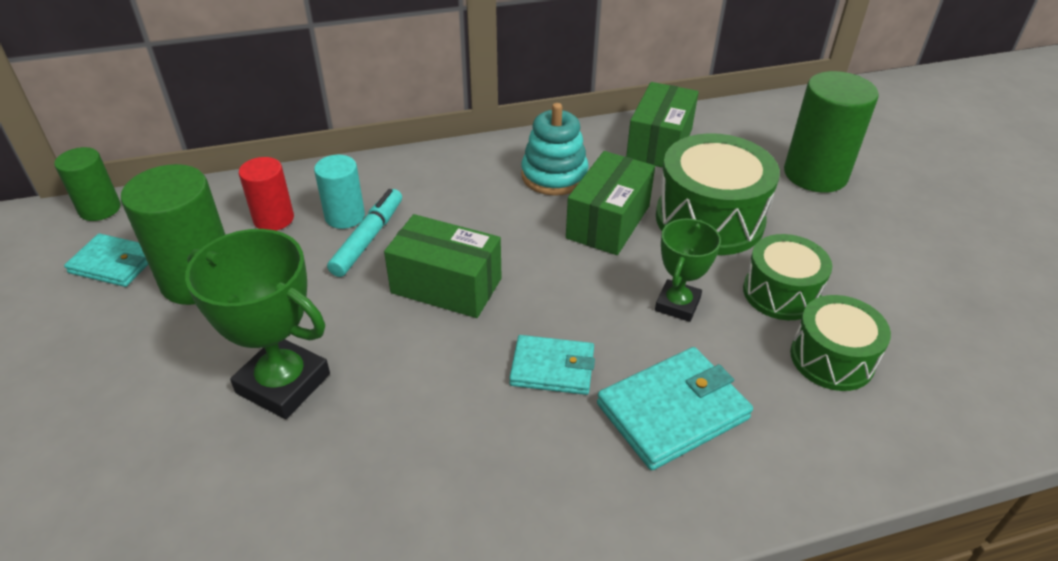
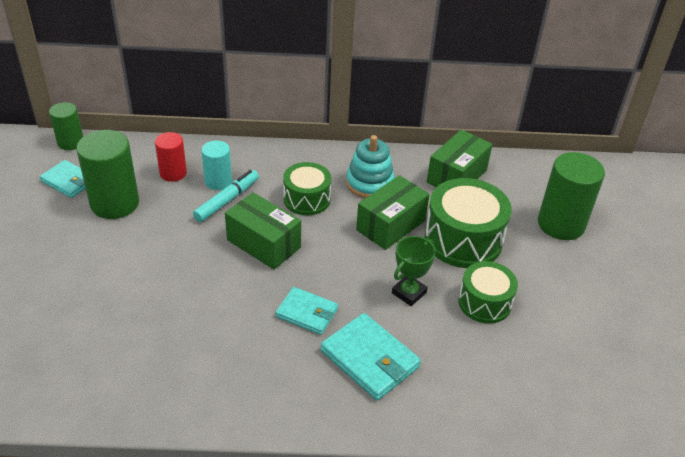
camera: 15 degrees right, 0 degrees up
(283, 383) = (142, 280): green trophy -> none
(672, 411) = (369, 359): turquoise wallet -> turquoise wallet turned 60 degrees clockwise
(832, 358) = (494, 354): green drum -> green drum (307, 199)

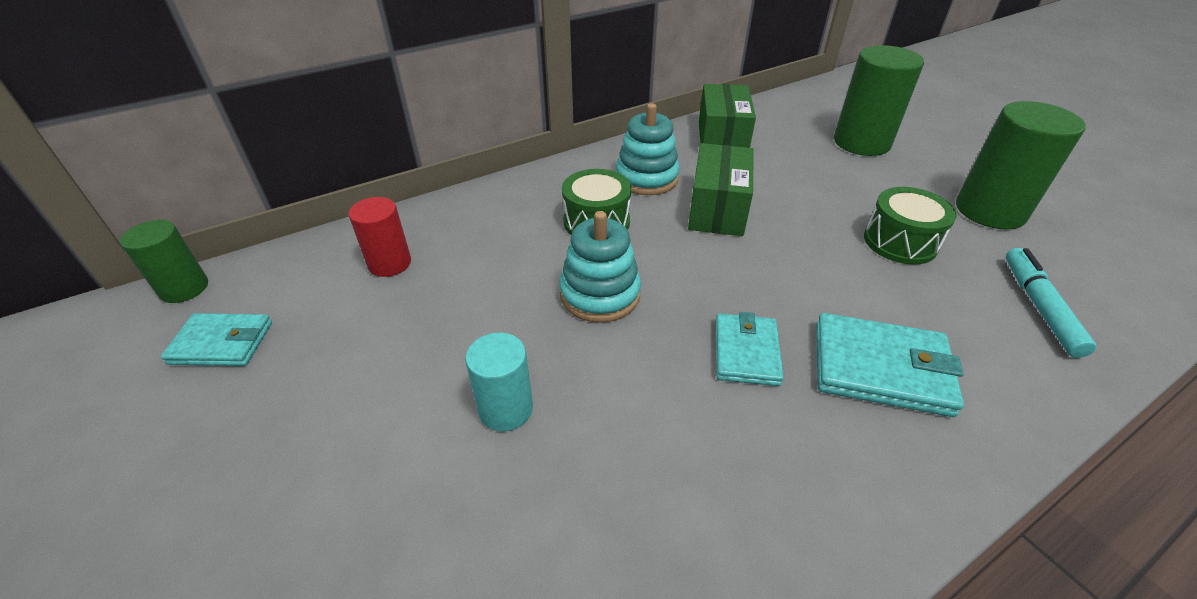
camera: 30 degrees left, 0 degrees up
(115, 203) = (331, 340): green cylinder -> green cylinder (990, 211)
(218, 181) = (464, 248): turquoise cylinder -> turquoise cylinder (506, 409)
(227, 200) = (498, 264): turquoise marker -> turquoise marker (1039, 307)
(263, 244) = (600, 294): green box -> turquoise stacking toy
(307, 313) = (746, 352): turquoise wallet -> turquoise wallet turned 75 degrees counterclockwise
(409, 293) = (821, 269): green trophy -> none
(463, 239) = (801, 192): green drum -> none

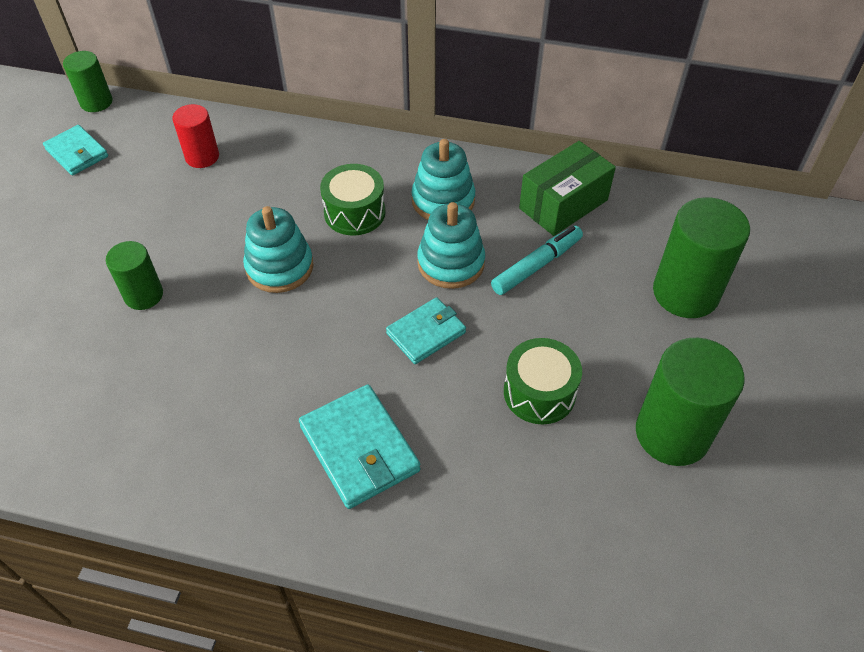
camera: 45 degrees right, 10 degrees up
(506, 409) = (144, 295): turquoise cylinder -> green cylinder
(717, 209) = (451, 263): green box -> turquoise stacking toy
(746, 352) = (301, 371): turquoise wallet -> turquoise wallet (426, 333)
(1039, 307) = (546, 518): turquoise marker -> turquoise marker (537, 265)

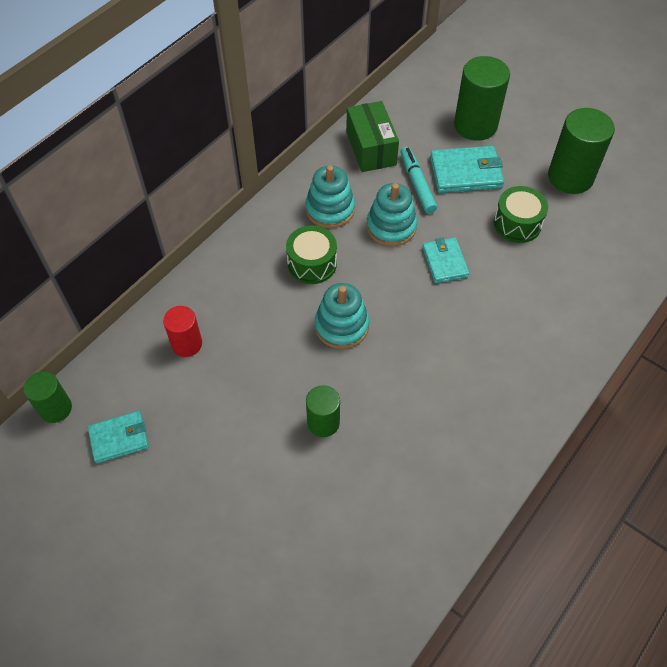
camera: 65 degrees left, 5 degrees up
(359, 448) = (520, 329): turquoise wallet -> turquoise wallet (465, 172)

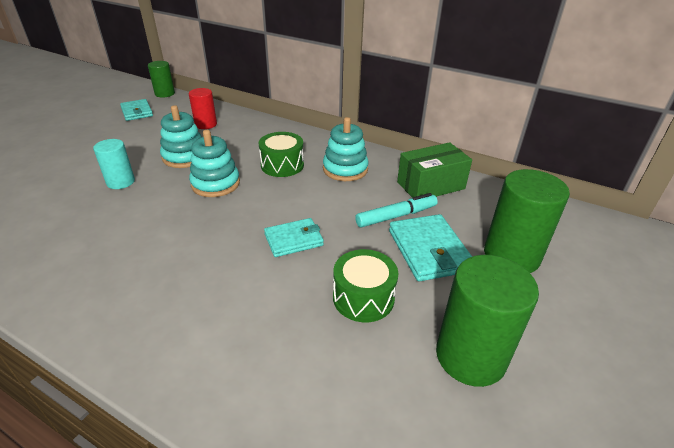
camera: 80 degrees right, 20 degrees down
(323, 422) = (120, 182): green cylinder -> turquoise cylinder
(391, 227) = (333, 203): turquoise stacking toy -> turquoise stacking toy (185, 157)

